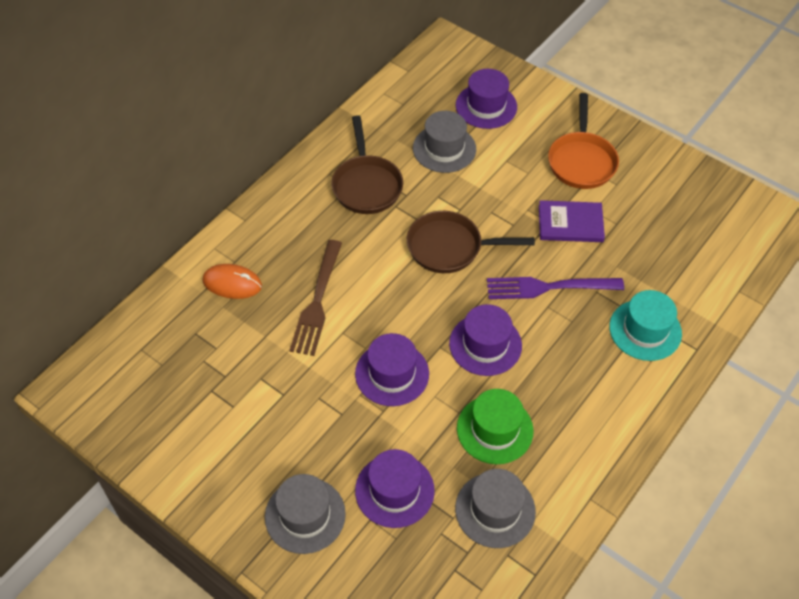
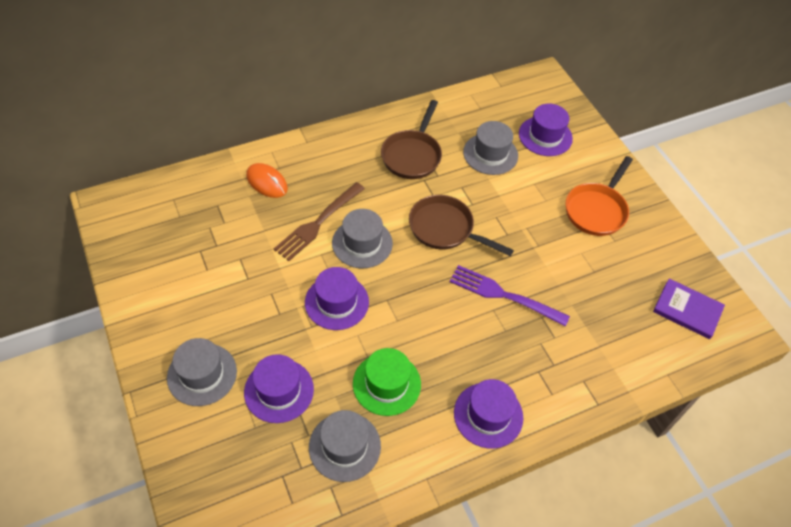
camera: 25 degrees right, 0 degrees up
(377, 301) = (362, 243): none -> grey hat
(485, 344) = (423, 315): purple hat -> purple hat (488, 415)
(570, 223) = (555, 254): purple book -> purple book (687, 310)
(645, 330) = (563, 367): turquoise hat -> none

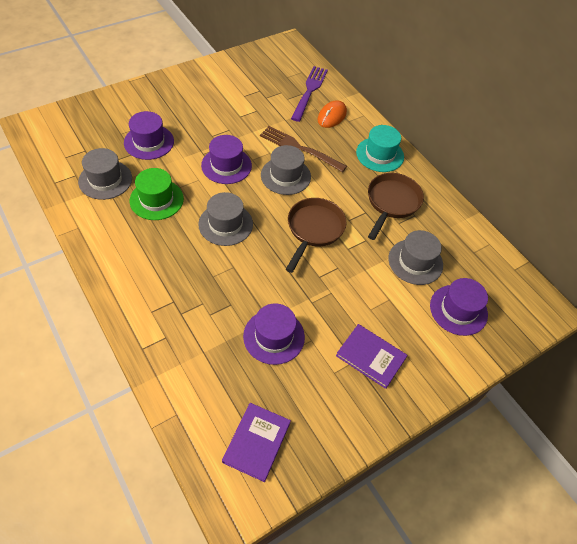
camera: 80 degrees right, 0 degrees up
(202, 374) = (160, 104): grey hat -> grey hat (225, 224)
(340, 150) = (380, 154): none -> turquoise hat
(412, 155) = (392, 202): brown pan -> brown pan turned 105 degrees clockwise
(488, 415) = (130, 265): purple hat -> purple hat (274, 336)
(504, 295) = (250, 275): purple fork -> purple fork (309, 91)
(596, 210) = (371, 357): orange pan -> purple book

